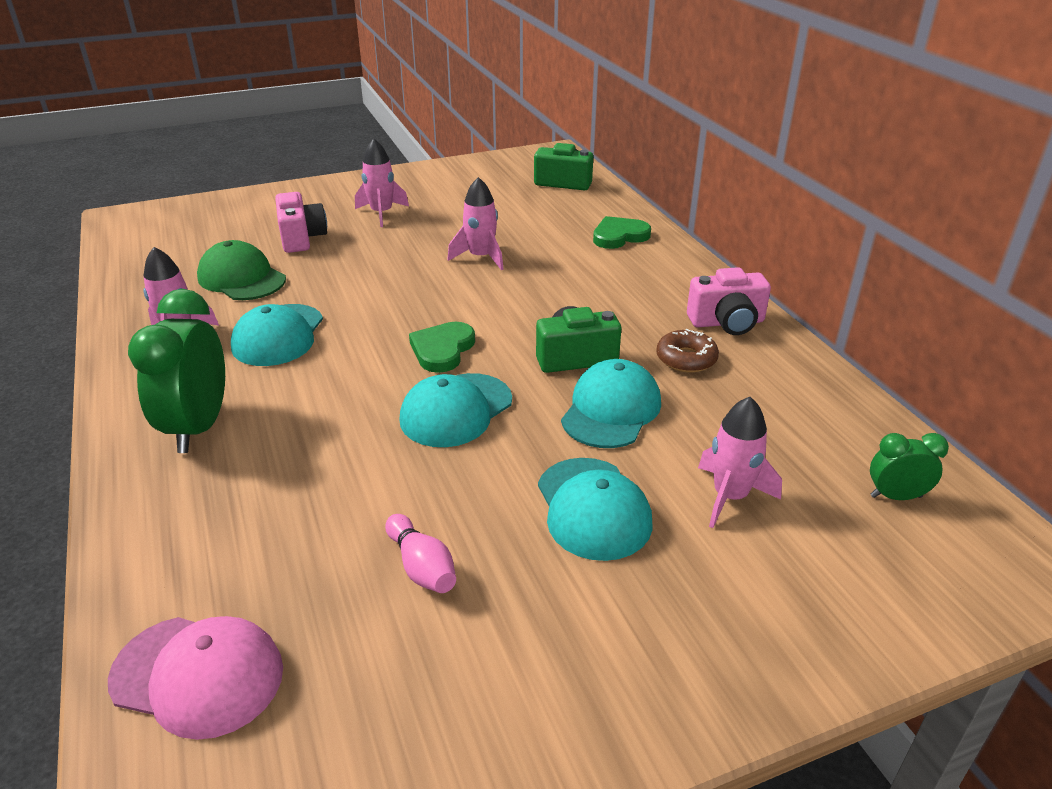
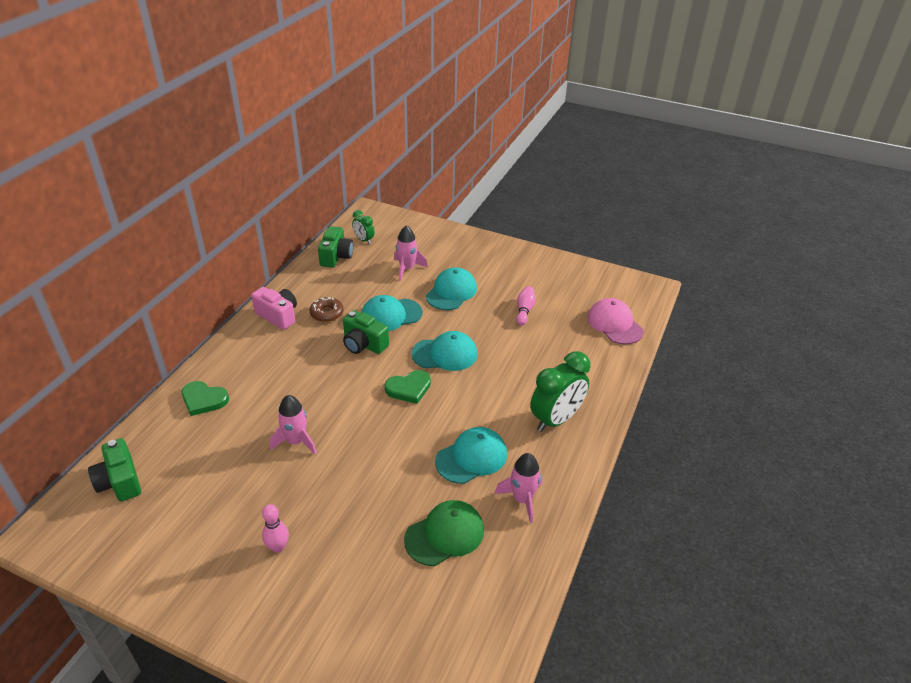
camera: 135 degrees left, 5 degrees up
(242, 278) = (445, 535): green cap -> green cap turned 120 degrees counterclockwise
(301, 238) = (363, 558): pink camera -> none
(382, 213) = (278, 547): pink rocket -> pink bowling pin
(855, 436) = (336, 257): none -> green camera

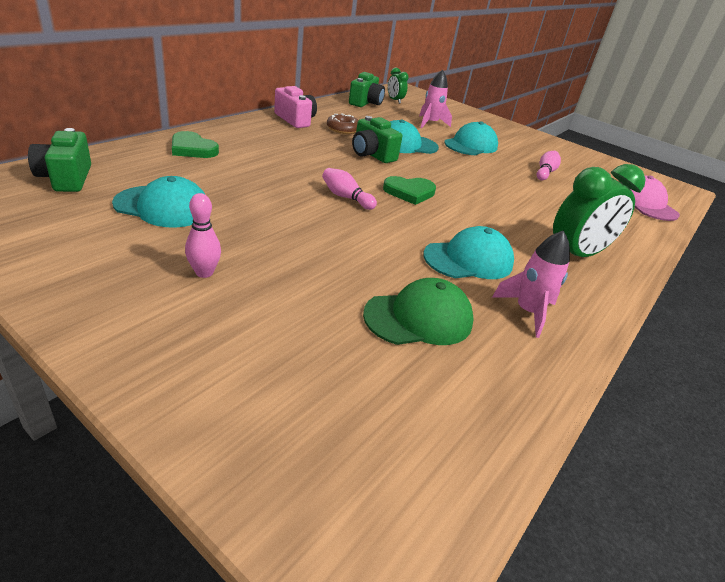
camera: 10 degrees right, 5 degrees down
(296, 441) = (271, 198): pink rocket -> none
(357, 417) = (346, 197): none -> pink bowling pin
(445, 354) = (455, 180): turquoise cap -> turquoise cap (163, 207)

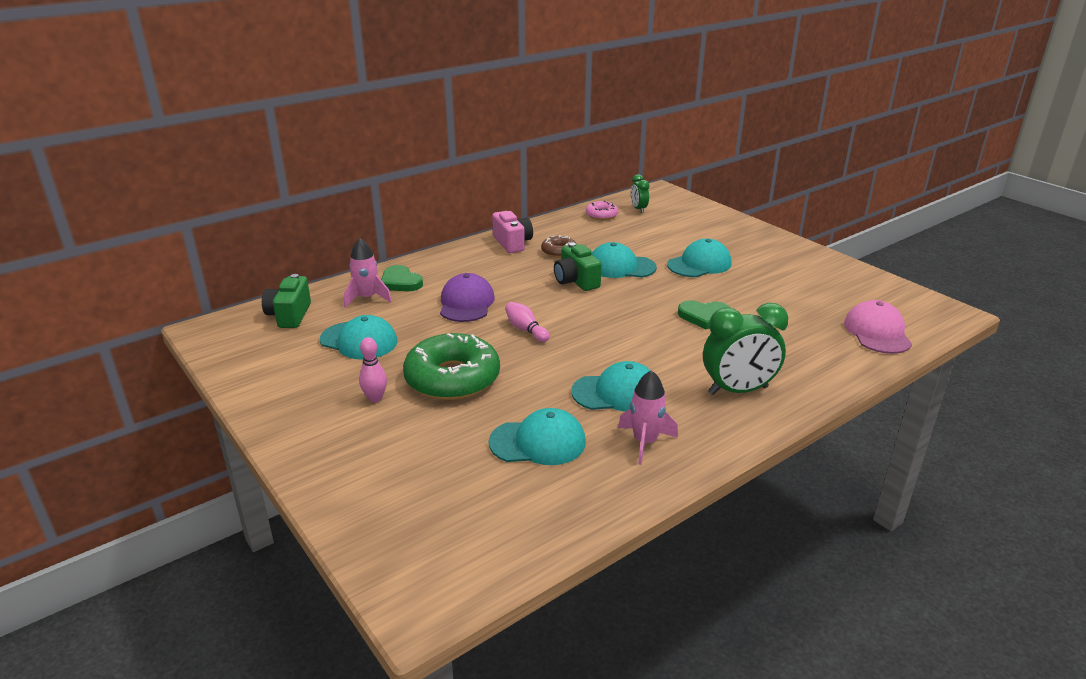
camera: 20 degrees right, 5 degrees down
(272, 171) = (466, 303): none -> purple cap
(289, 248) = (452, 378): none -> green donut
(365, 103) = (601, 215): green camera -> pink donut
(409, 192) = (594, 323): green heart -> green heart (704, 316)
(419, 318) = (538, 442): green cap -> turquoise cap
(430, 123) = (666, 238): pink rocket -> pink rocket (367, 298)
(545, 172) = (771, 296): pink bowling pin -> none

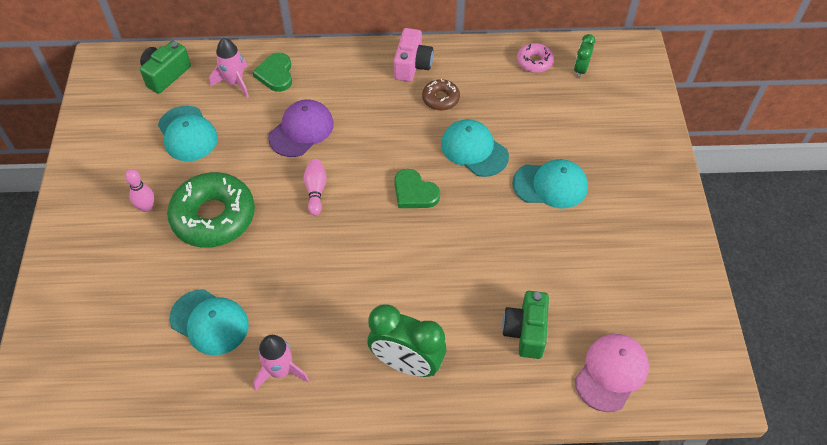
camera: 35 degrees right, 25 degrees up
(576, 281) = (415, 149): green camera -> green camera (525, 331)
(616, 392) = (312, 306): turquoise cap -> none
(704, 316) = (476, 258): green heart -> green heart (414, 192)

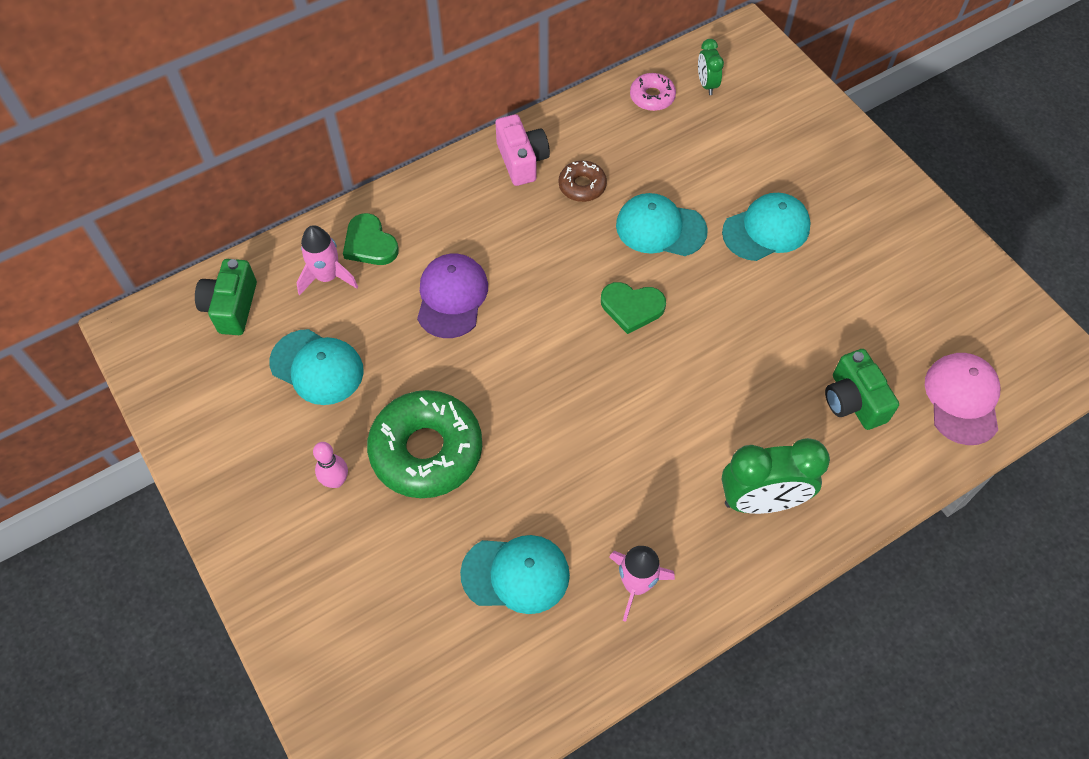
camera: 30 degrees left, 5 degrees up
(315, 190) = (521, 360): pink bowling pin -> none

